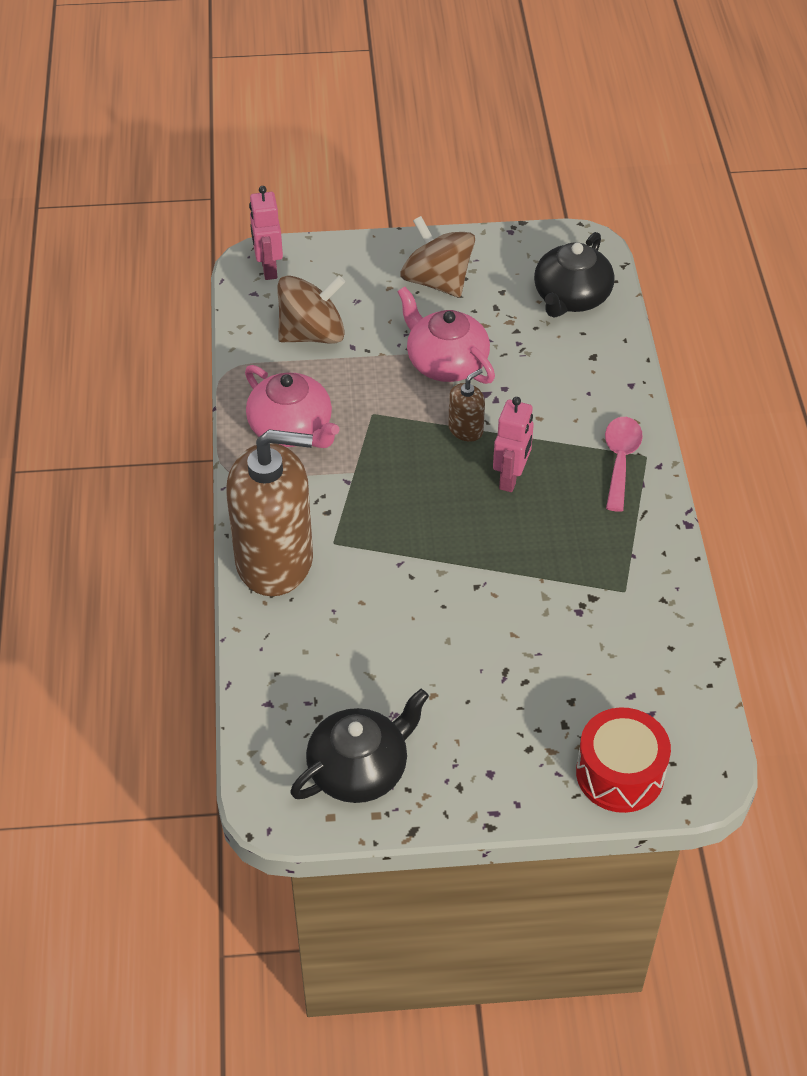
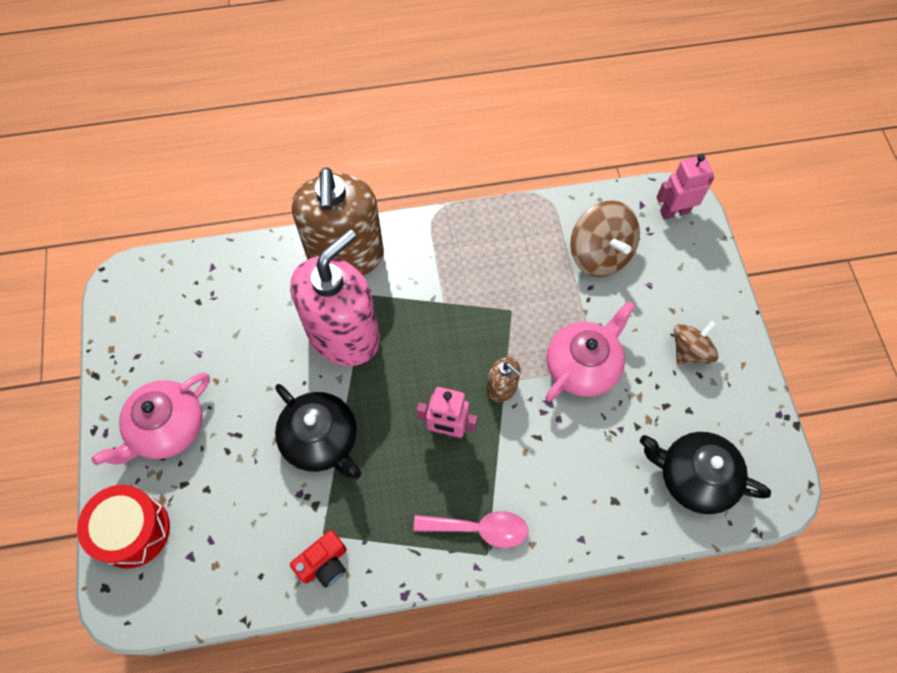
camera: 85 degrees right, 15 degrees up
(292, 429) = (486, 251): pink teapot -> pink teapot (167, 428)
(360, 769) = (150, 334): black teapot -> black teapot (321, 440)
(385, 565) = (344, 335): none -> pink soap dispenser
(437, 281) = (690, 351): brown spinning top -> brown spinning top, size x0.65
(656, 590) = (324, 563): none -> red camera

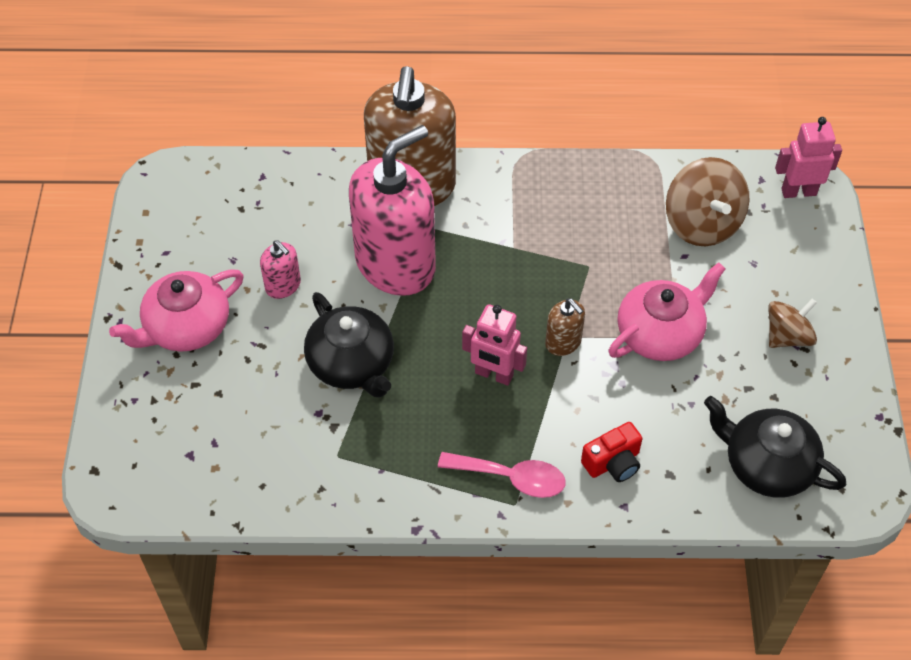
camera: 10 degrees right, 10 degrees down
(133, 531) = (133, 420): red drum -> none
(247, 372) = (283, 285): none -> pink soap dispenser
(324, 563) = (333, 484): red camera -> red camera (613, 463)

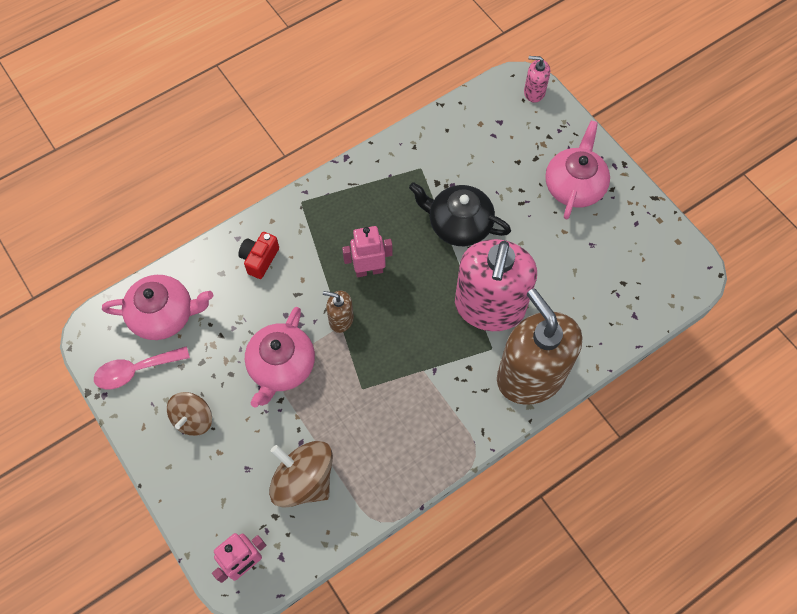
camera: 145 degrees right, 10 degrees up
(283, 285) = (545, 247): pink soap dispenser -> pink soap dispenser (534, 92)
(511, 478) = (313, 215): pink spoon -> pink spoon (135, 370)
(767, 464) = (164, 315): black teapot -> pink teapot

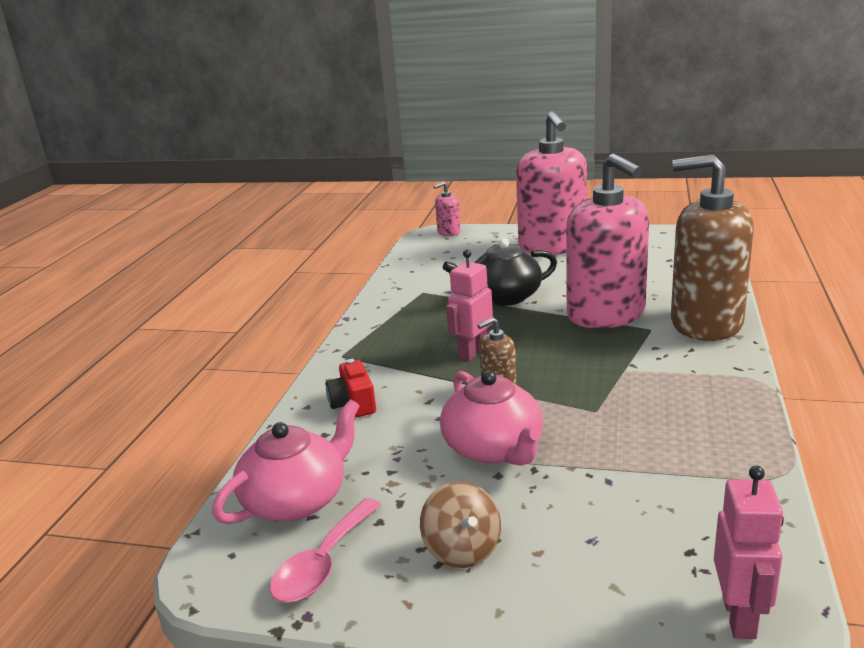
camera: 40 degrees left, 40 degrees down
(303, 480) = (664, 502): brown spinning top -> none
(574, 186) = (552, 246): pink teapot -> pink soap dispenser

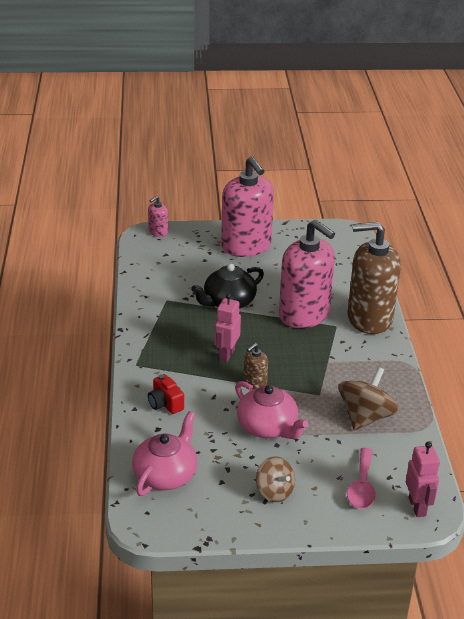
camera: 20 degrees left, 10 degrees up
(323, 563) = (202, 510): pink spoon -> pink spoon (362, 486)
(667, 449) = (365, 417): none -> brown spinning top

